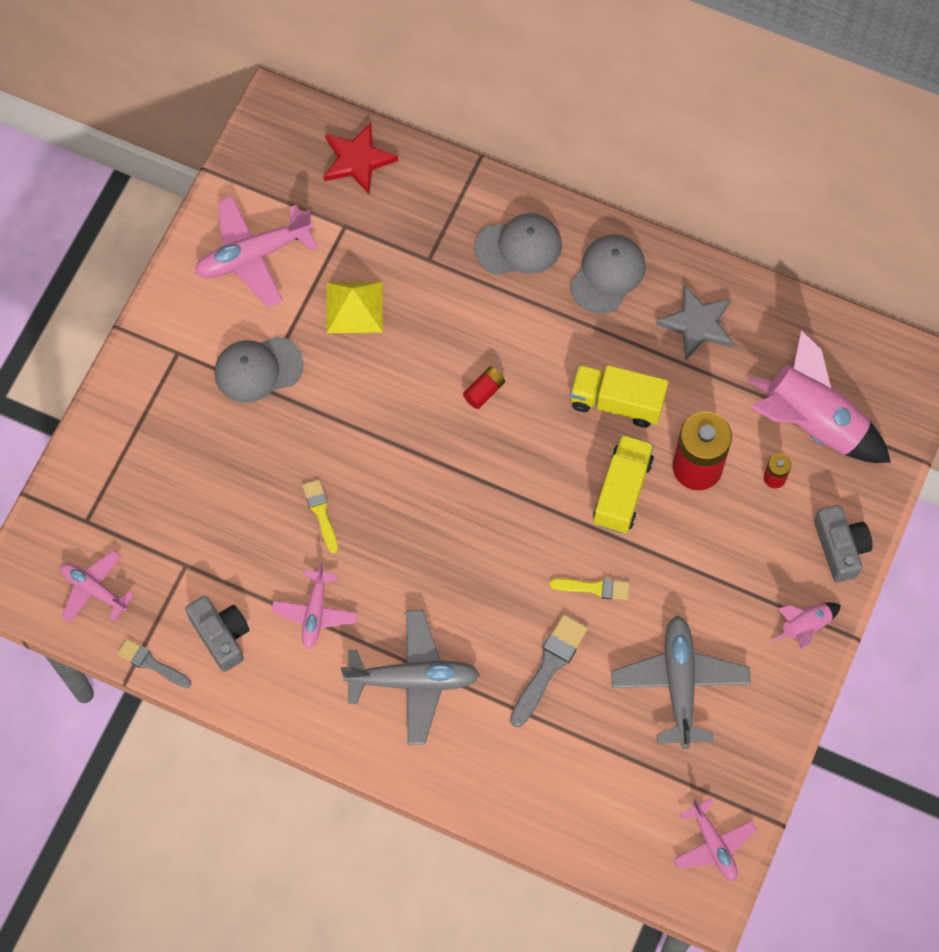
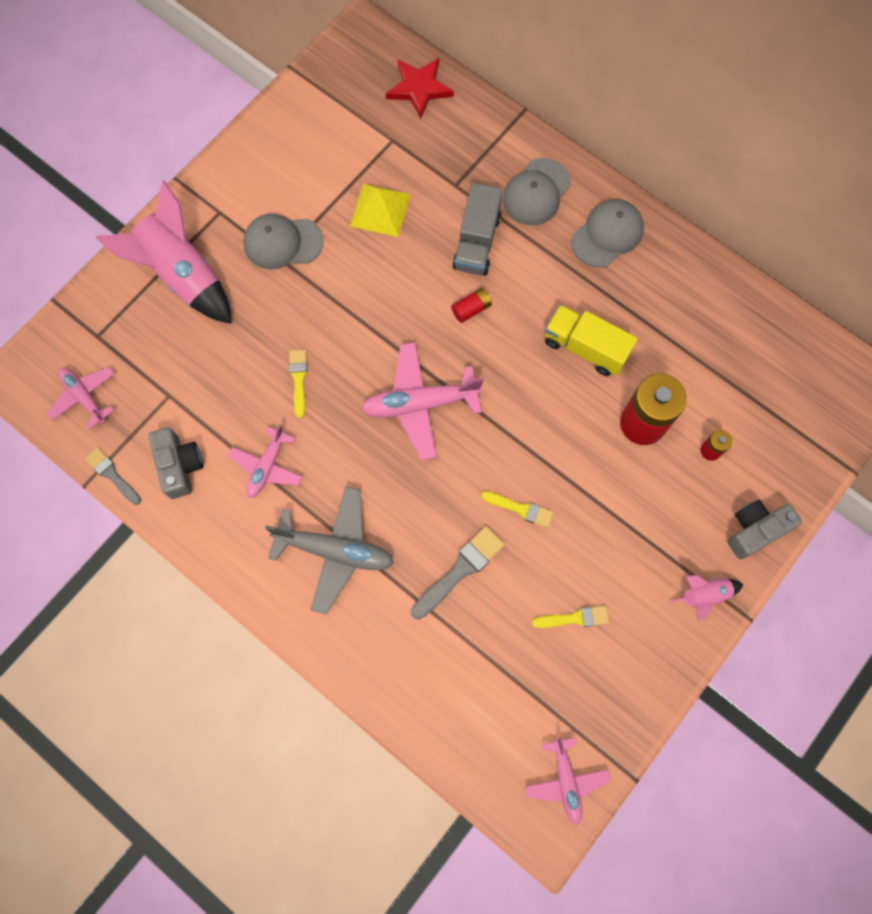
camera: 15 degrees right, 5 degrees up
(253, 256) = (308, 147): pink plane -> pink plane (420, 404)
(469, 317) = (477, 242): none -> grey truck
(518, 246) = (536, 192): grey cap -> grey cap turned 120 degrees clockwise
(622, 491) = (569, 428): yellow truck -> none
(679, 684) = (574, 618): grey plane -> yellow brush
(697, 324) = (675, 296): grey star -> none
(812, 423) = (757, 409): pink rocket -> pink rocket (182, 275)
(840, 548) = (755, 530): grey camera -> grey camera turned 120 degrees counterclockwise

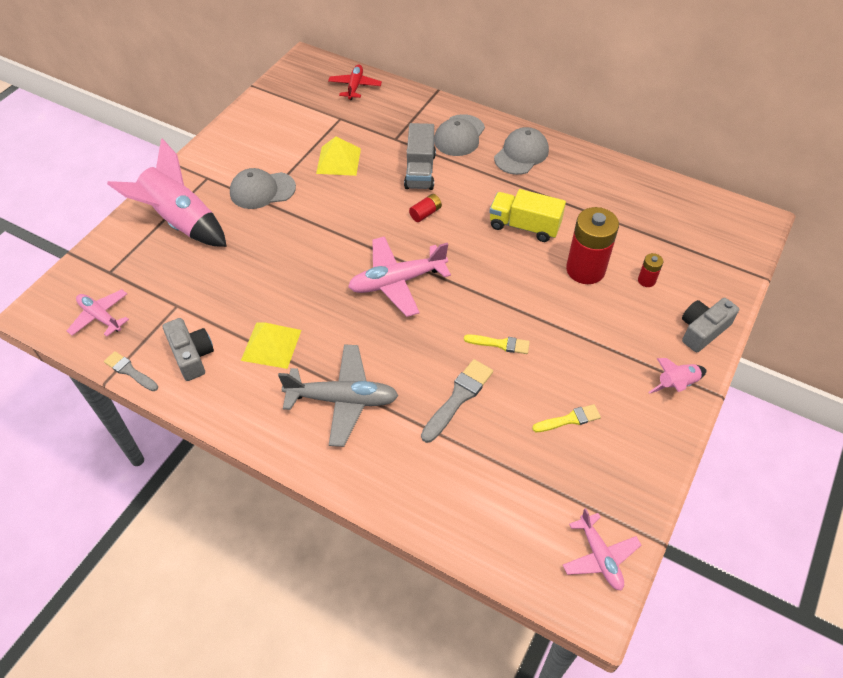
camera: 10 degrees left, 20 degrees down
(267, 466) = (271, 345): pink plane -> yellow pyramid
(298, 379) = (289, 279): yellow brush -> none
(419, 88) = (355, 86): red star -> red plane

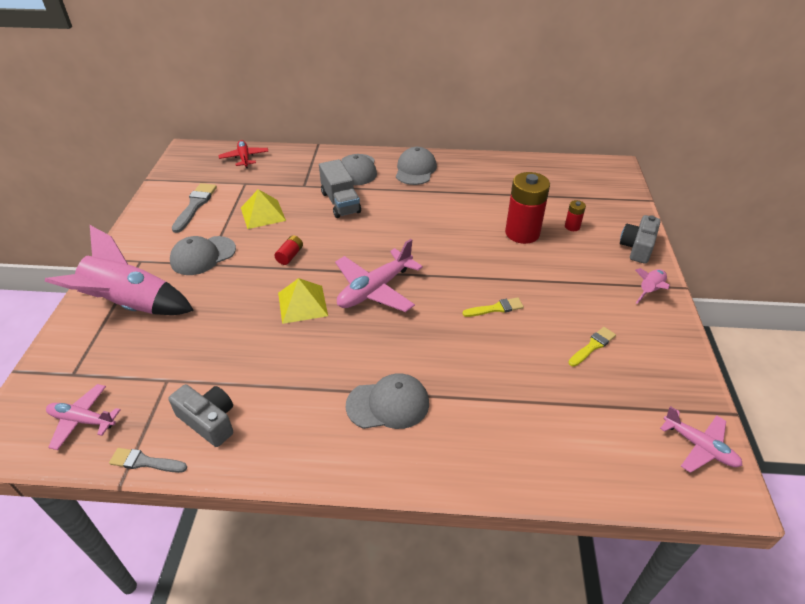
camera: 25 degrees left, 10 degrees down
(271, 345) = (288, 381): yellow pyramid -> yellow pyramid (302, 304)
(342, 399) = (388, 404): grey plane -> grey cap
(425, 213) = (365, 231): red battery -> red battery (290, 256)
(458, 397) = (491, 363): grey brush -> grey brush (195, 205)
(524, 226) = (453, 217): yellow truck -> none

